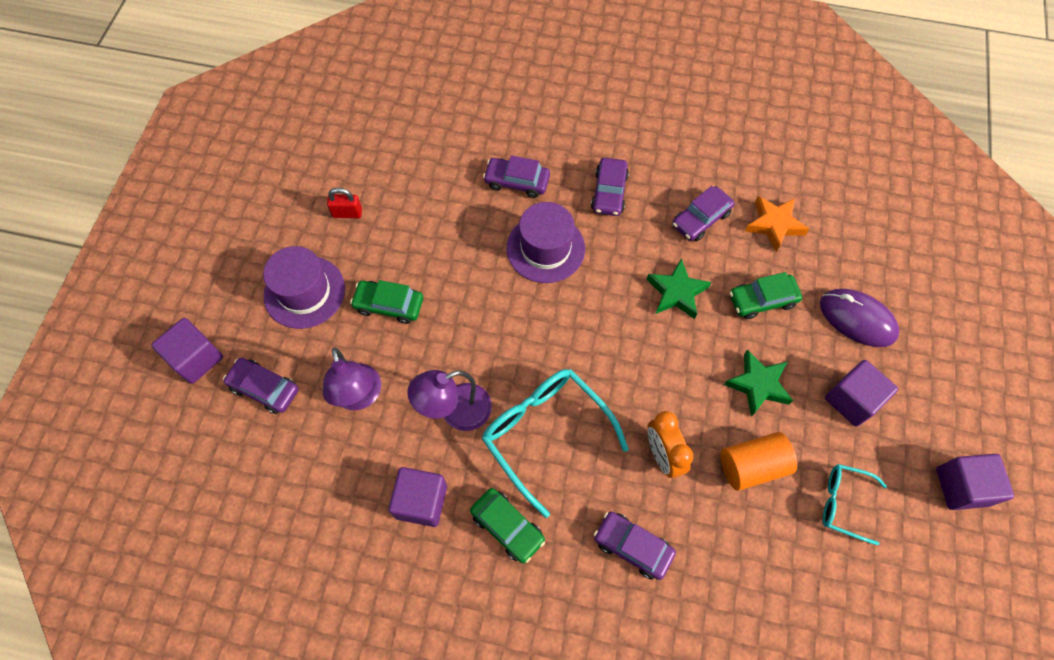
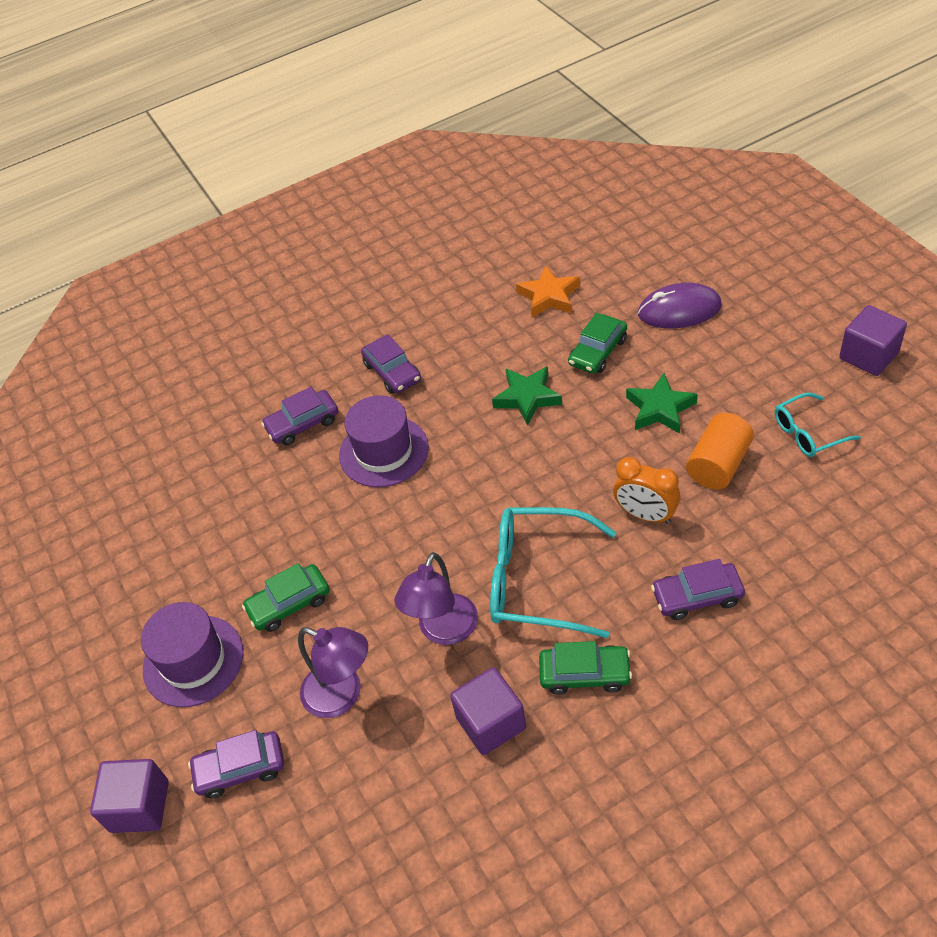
camera: 35 degrees left, 15 degrees down
(347, 213) = (166, 567): red padlock -> none
(701, 219) = (488, 335): purple car -> none
(851, 400) = (736, 364): purple cube -> none

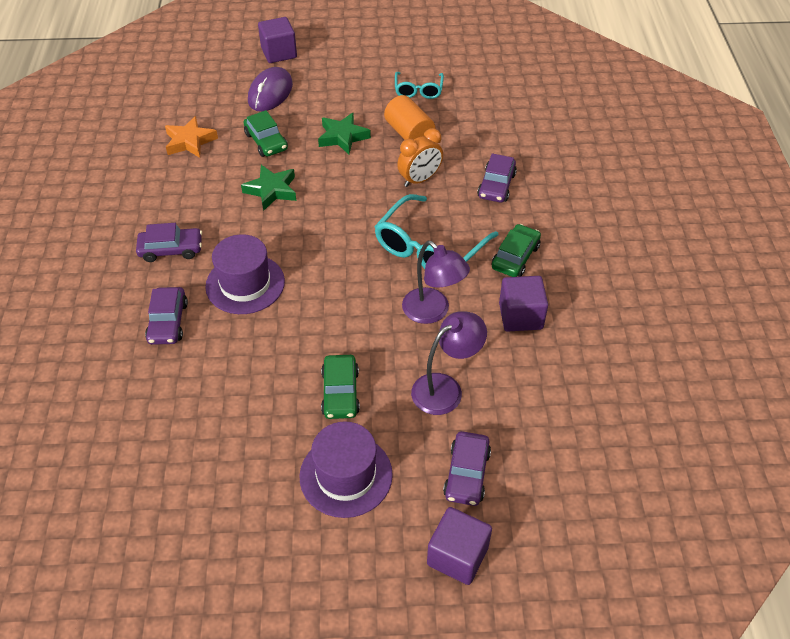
camera: 70 degrees left, 0 degrees up
(868, 356) = (385, 43): purple cube -> purple cube (279, 53)

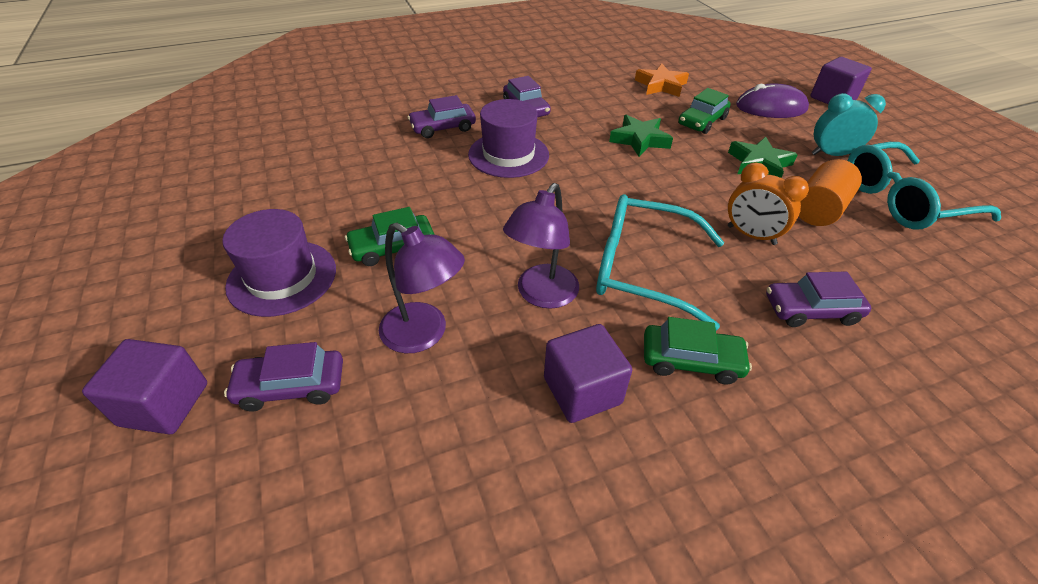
camera: 70 degrees right, 5 degrees down
(352, 94) = (831, 154): none -> turquoise clock
(418, 90) = (902, 200): turquoise glasses -> turquoise glasses, size x1.79

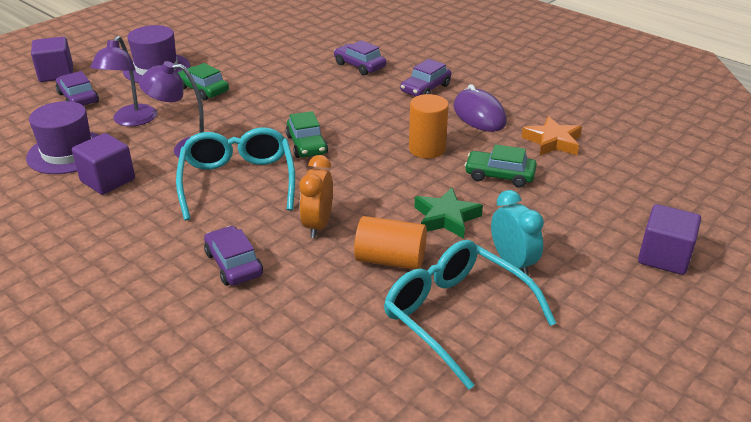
camera: 65 degrees right, 10 degrees down
(508, 155) = (345, 99): purple hat -> purple hat (68, 153)
(639, 140) = (427, 149): green star -> orange cylinder
(691, 360) = (151, 215): green car -> green car (307, 145)
(771, 107) = (582, 214): purple mouse -> purple mouse (479, 115)

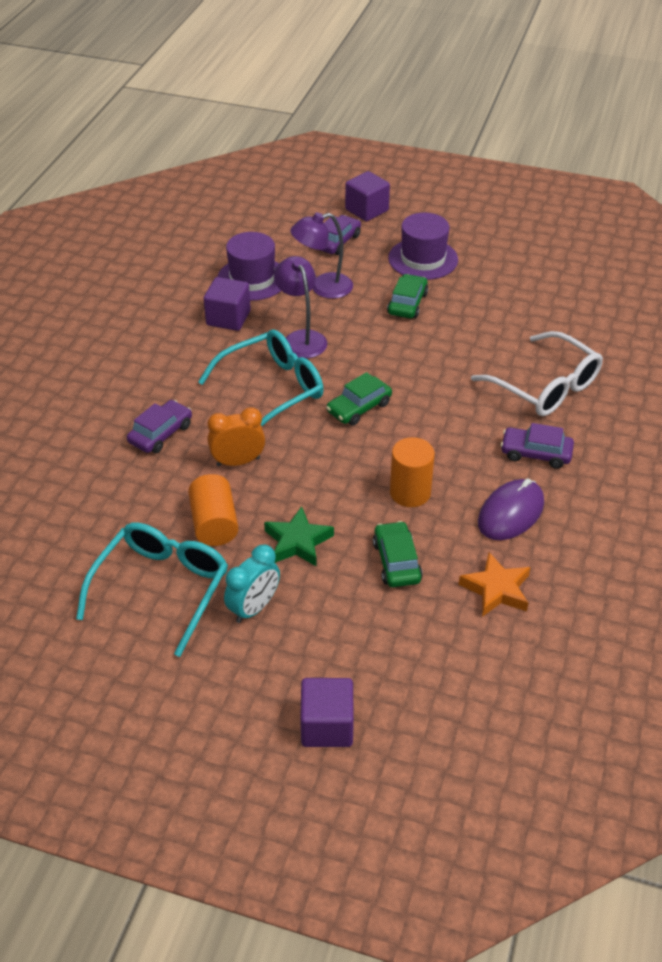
camera: 65 degrees right, 10 degrees up
(359, 66) = (545, 387): purple car -> white glasses

